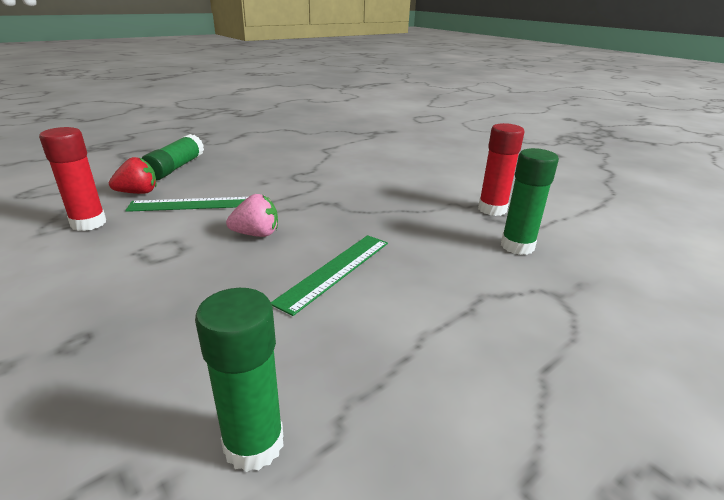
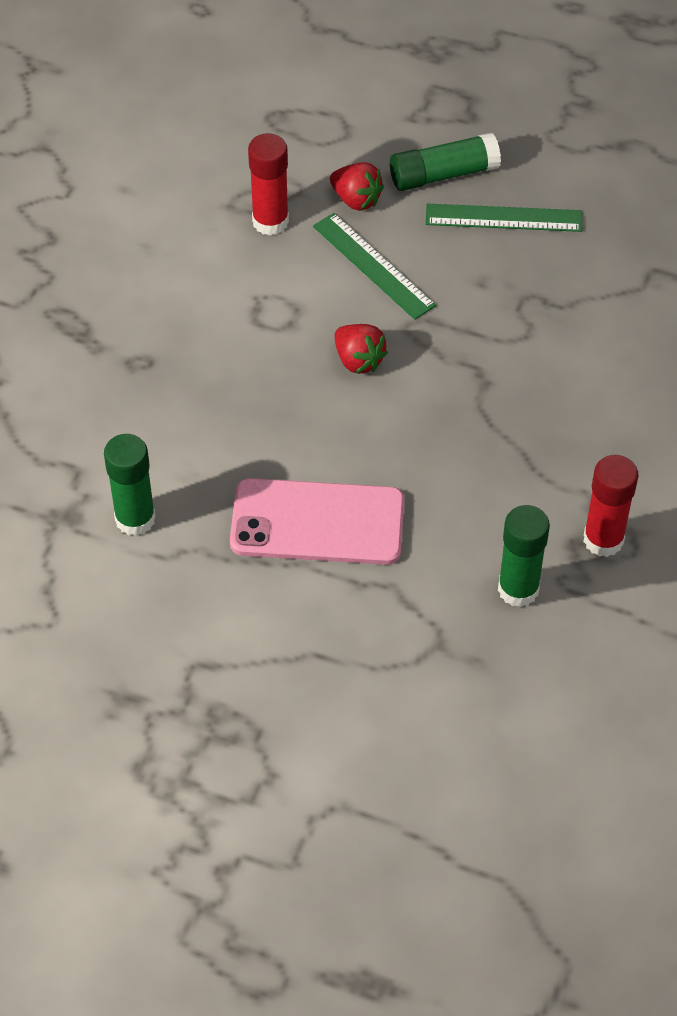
camera: 60 degrees right, 25 degrees up
(256, 234) = (358, 360): pink strawberry -> red strawberry
(335, 271) = (345, 459): green ruler -> green ruler (504, 218)
(385, 307) = (317, 522): none -> pink phone

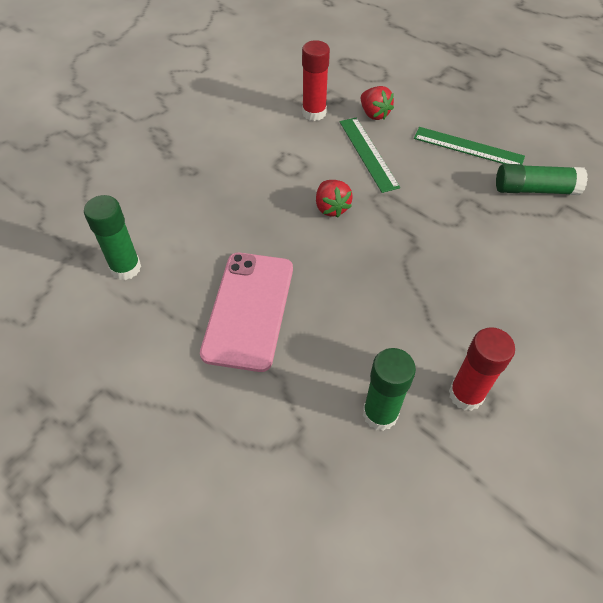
camera: 20 degrees right, 0 degrees up
(317, 522) = (249, 310): pink phone -> pink phone turned 75 degrees clockwise
(443, 174) = (437, 113): green glue stick -> green glue stick (535, 189)

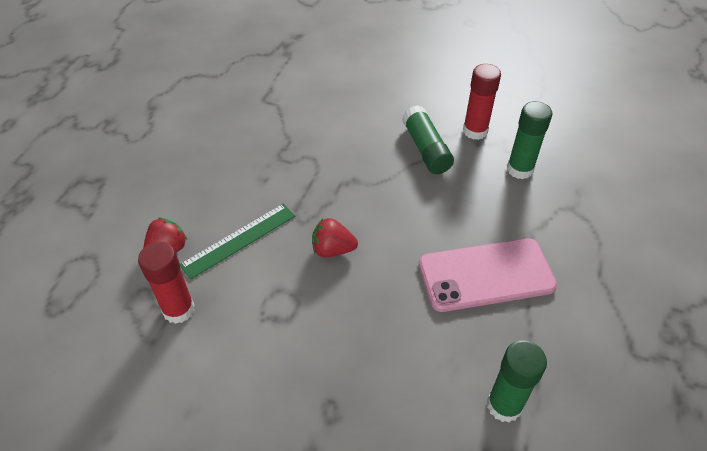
camera: 110 degrees left, 5 degrees down
(331, 208) = (333, 249): red strawberry -> red strawberry turned 135 degrees counterclockwise
(468, 147) = (205, 166): green ruler -> none
(535, 189) = (250, 118): green glue stick -> green glue stick (426, 149)

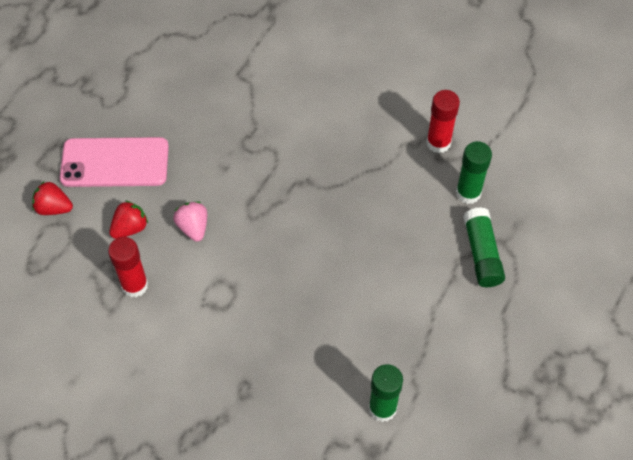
camera: 10 degrees right, 10 degrees up
(239, 240) = (193, 227): green ruler -> pink strawberry
(333, 249) = (274, 250): red strawberry -> red strawberry (54, 208)
(426, 149) = (384, 156): green glue stick -> green glue stick (482, 254)
(486, 275) = (402, 295): pink phone -> pink phone (115, 162)

